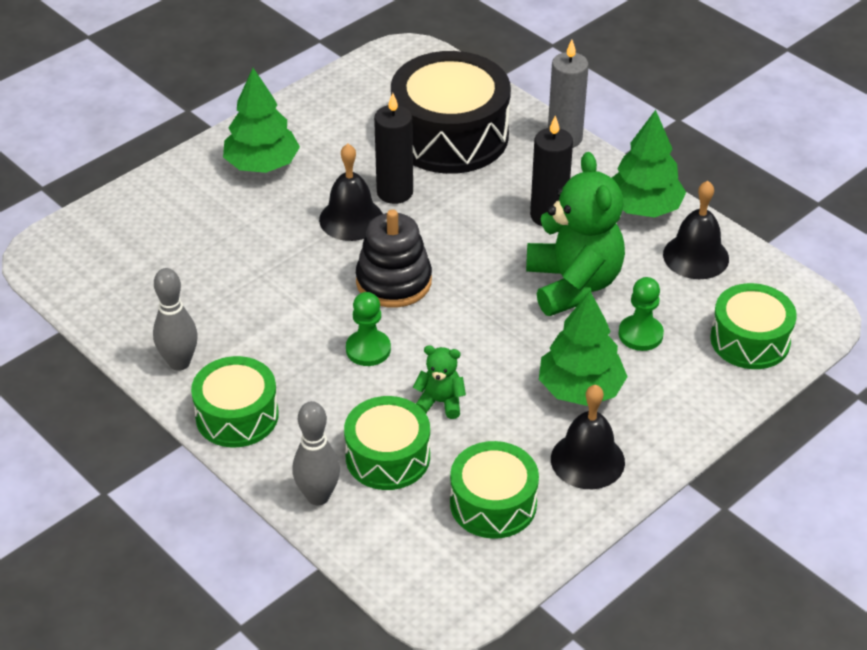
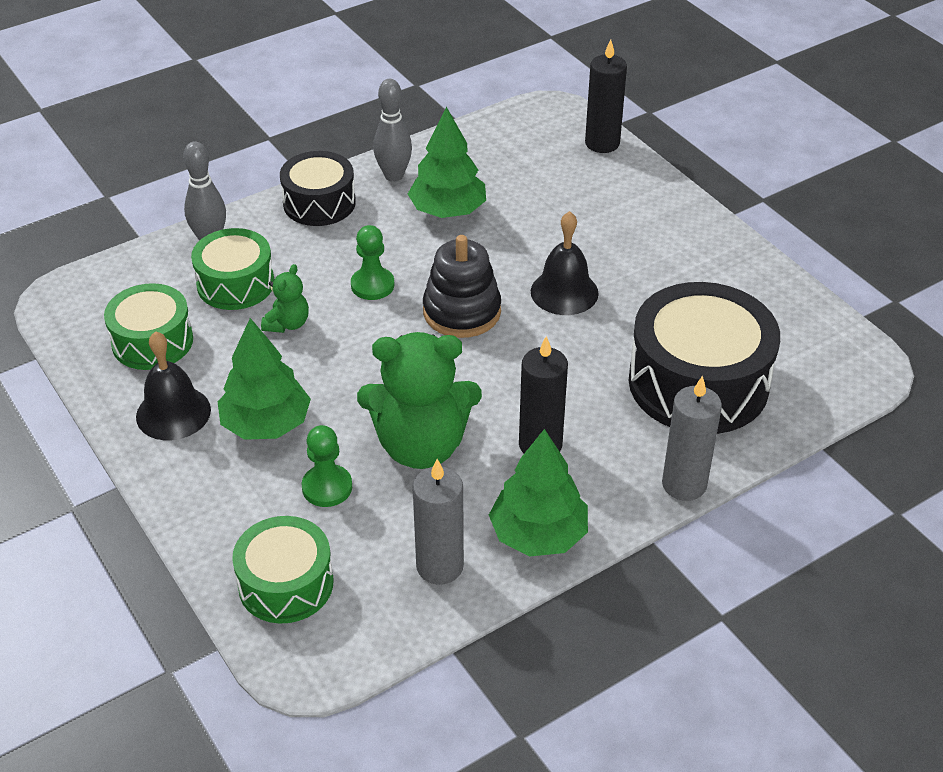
camera: 100 degrees right, 0 degrees up
(237, 416) = (319, 203): green drum -> black drum
(262, 165) = (661, 239): green tree -> green tree (448, 211)
(395, 192) = (602, 327): black candle -> black candle (602, 143)
(696, 256) = (439, 566): black bell -> grey candle

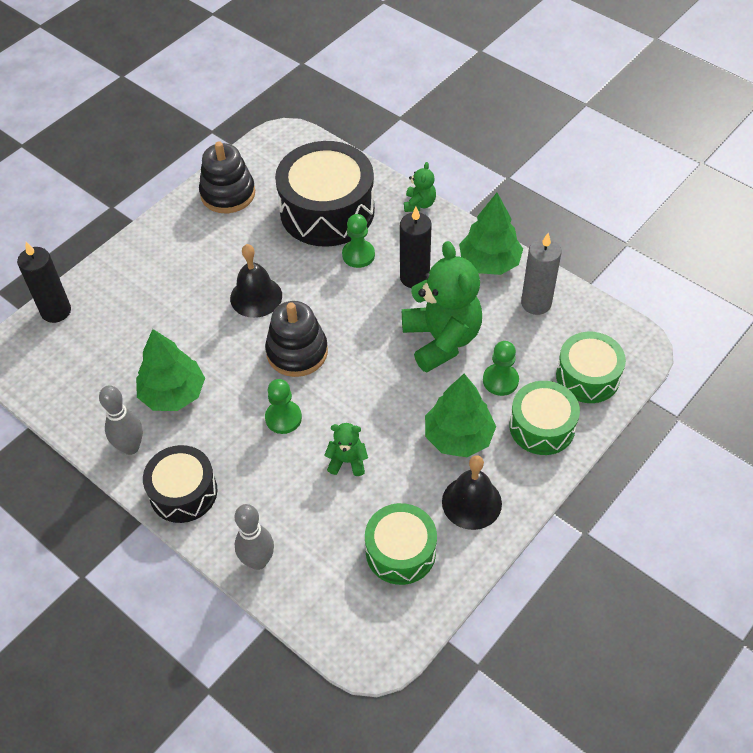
camera: 105 degrees left, 10 degrees up
(235, 284) = (310, 517): green drum -> green drum (542, 426)
(602, 397) = (358, 255): none -> green pawn
(684, 484) = (419, 204): grey candle -> green teddy bear
(757, 294) = (228, 194): none -> black stacking toy

